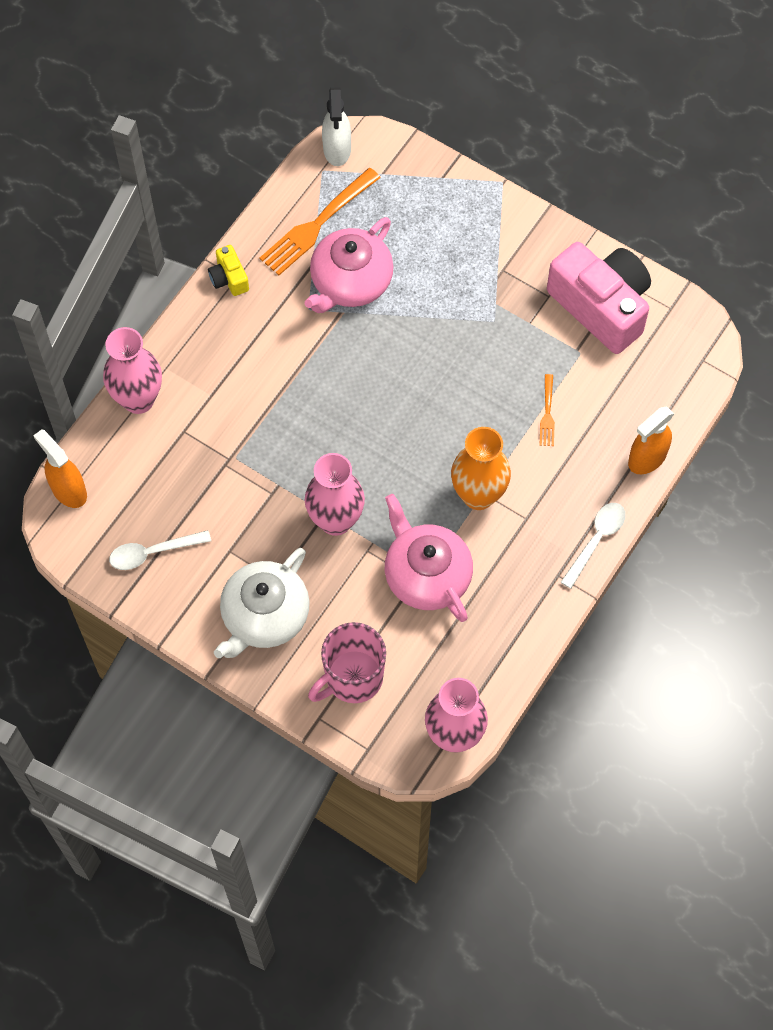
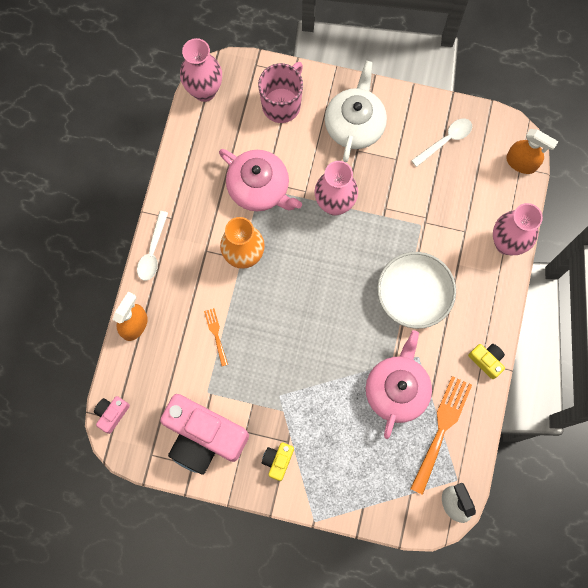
camera: 160 degrees right, 10 degrees up
(283, 378) = (413, 295): none -> white bowl
(521, 254) = (278, 461): none -> yellow camera
(705, 366) = (112, 414): none -> pink camera

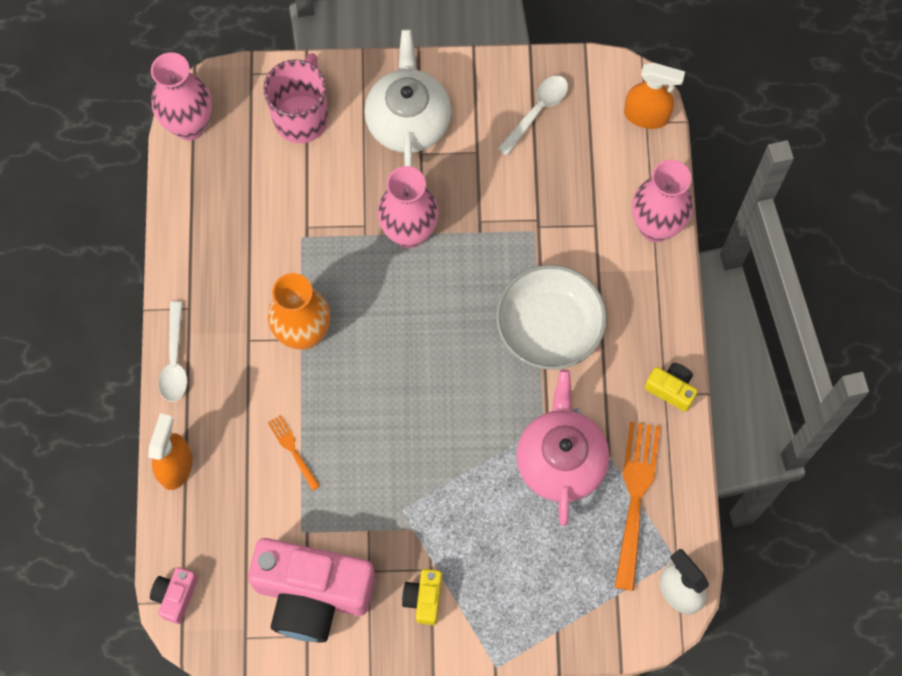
camera: 15 degrees left, 5 degrees down
(259, 188) = (300, 237): pink teapot -> none

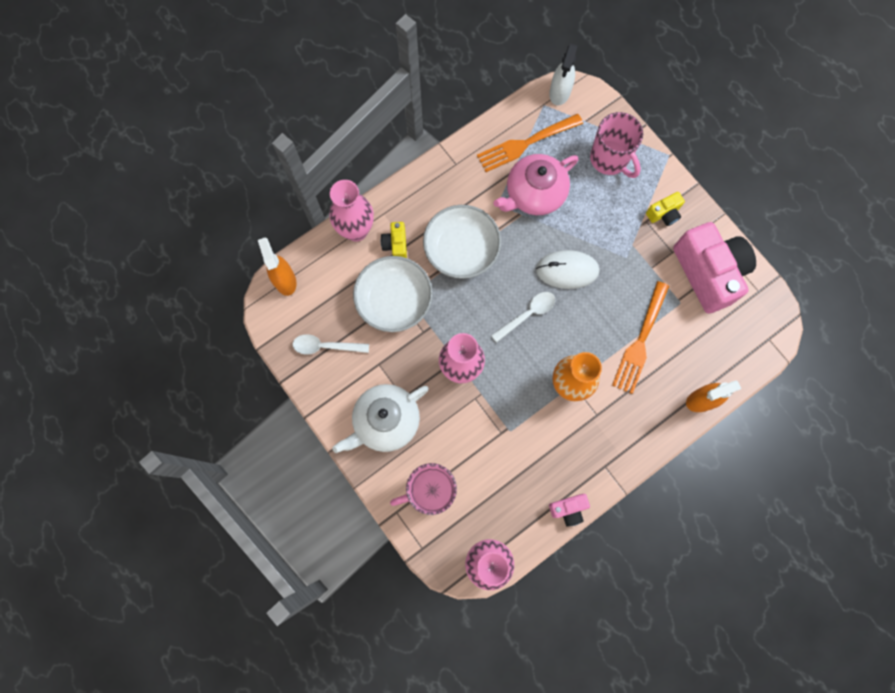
camera: 125 degrees left, 5 degrees up
(174, 360) = (642, 450): white spoon -> white spoon (527, 314)
(175, 596) = (769, 345): pink camera -> pink camera (568, 509)
(293, 450) = (640, 340): orange fork -> orange fork, size x2.00
(437, 428) = (567, 270): none -> white mouse
(539, 214) = (394, 300): none -> white bowl
(542, 586) = (610, 159): none -> pink mug
(671, 389) = (450, 162): yellow camera -> yellow camera (396, 244)

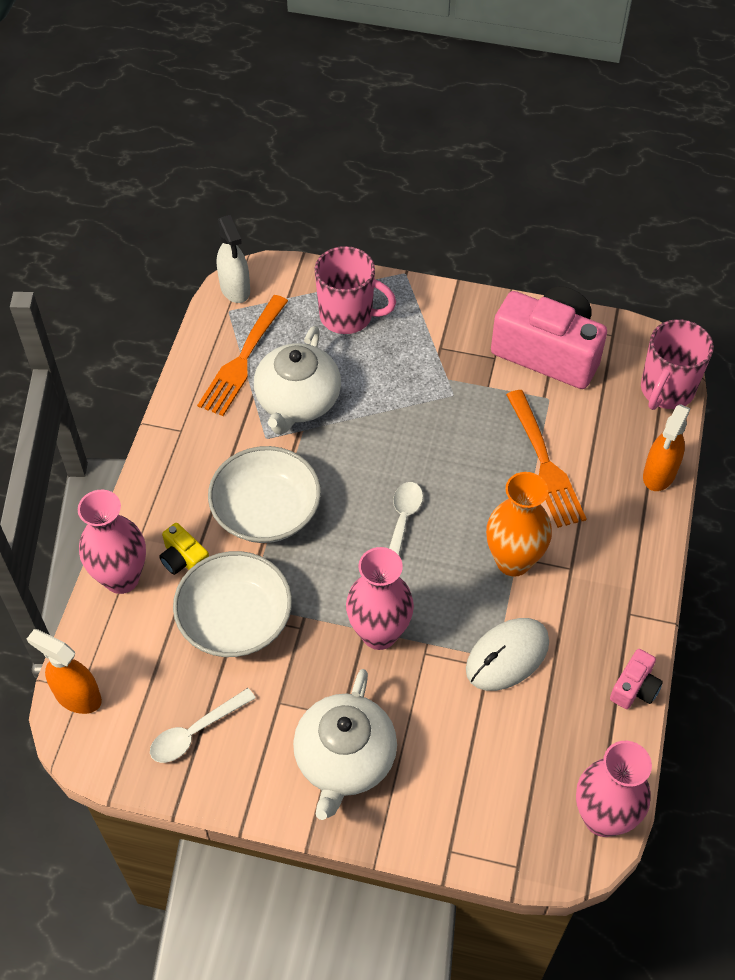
camera: 40 degrees left, 20 degrees down
(430, 491) = (467, 794): pink mug -> pink mug (666, 391)
(534, 194) = (297, 401): pink teapot -> white teapot
(567, 270) = (403, 450): white mouse -> white mouse (507, 656)
(664, 214) = (452, 329): yellow camera -> none

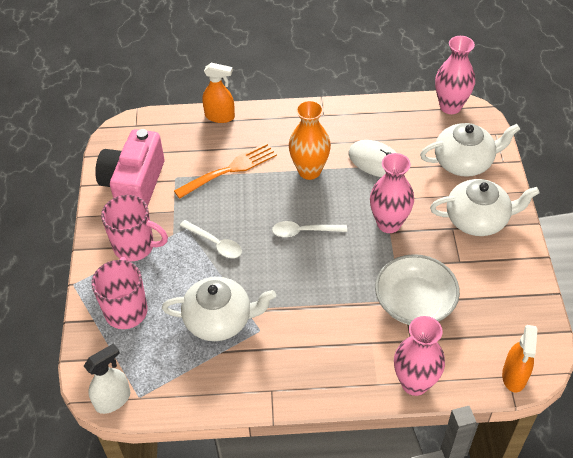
camera: 105 degrees left, 5 degrees down
(184, 560) = (383, 348): yellow camera -> none
(195, 732) = (502, 299): white spoon -> white spoon (215, 243)
(243, 358) = (187, 369): orange fork -> none
(266, 511) = (323, 310): white bowl -> none
(467, 787) = (464, 162): none -> white teapot
(634, 688) = (369, 106): pink camera -> none
(666, 391) = (152, 122): pink mug -> pink mug (135, 246)

